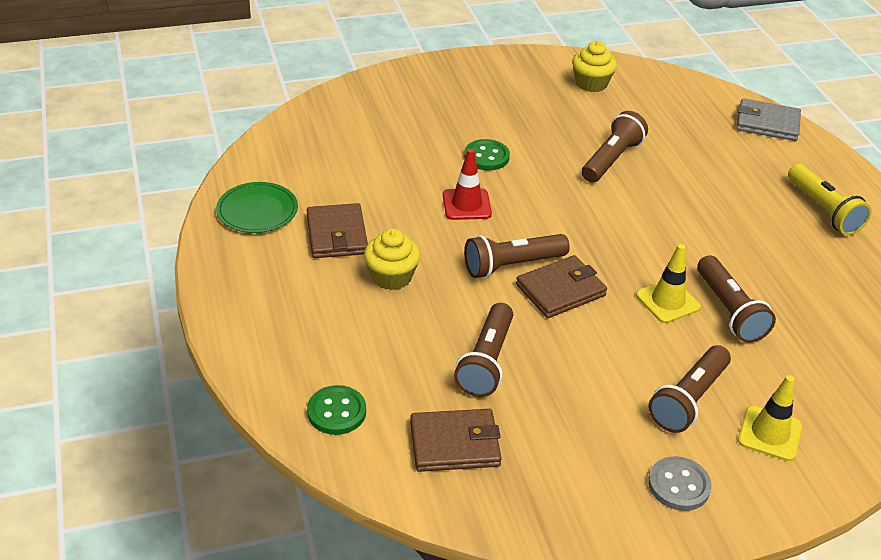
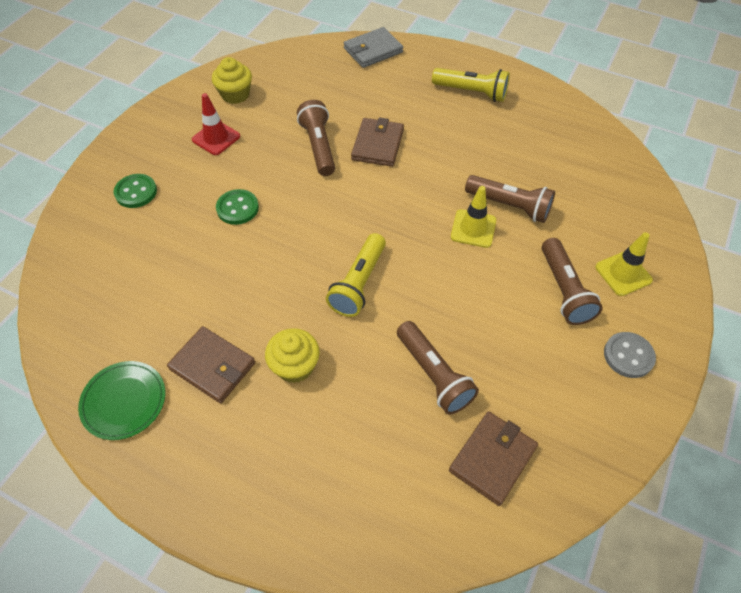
camera: 45 degrees left, 15 degrees up
(336, 412) = (396, 516): green button -> green button (136, 192)
(466, 204) = (272, 259): red traffic cone -> red traffic cone (216, 138)
(512, 265) = (359, 283): brown flashlight -> yellow flashlight
(560, 290) = (409, 276): brown wallet -> brown wallet (377, 145)

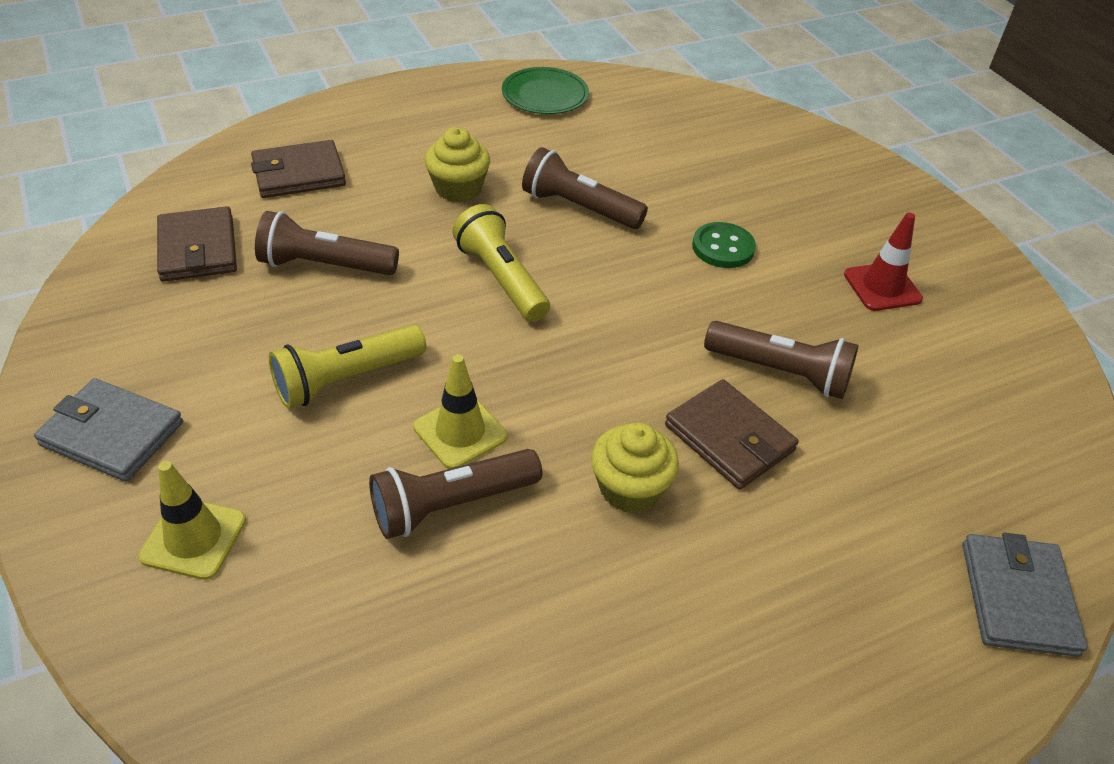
camera: 125 degrees right, 10 degrees down
(136, 192) = (824, 190): green button -> none
(212, 366) = (521, 146): brown wallet -> brown wallet (299, 174)
(235, 94) = (979, 348): yellow cupcake -> yellow cupcake (630, 488)
(471, 92) = (767, 671): yellow flashlight -> yellow flashlight (347, 379)
(564, 290) = (262, 449): brown flashlight -> brown flashlight (579, 208)
(628, 356) = (112, 434): grey button -> grey wallet

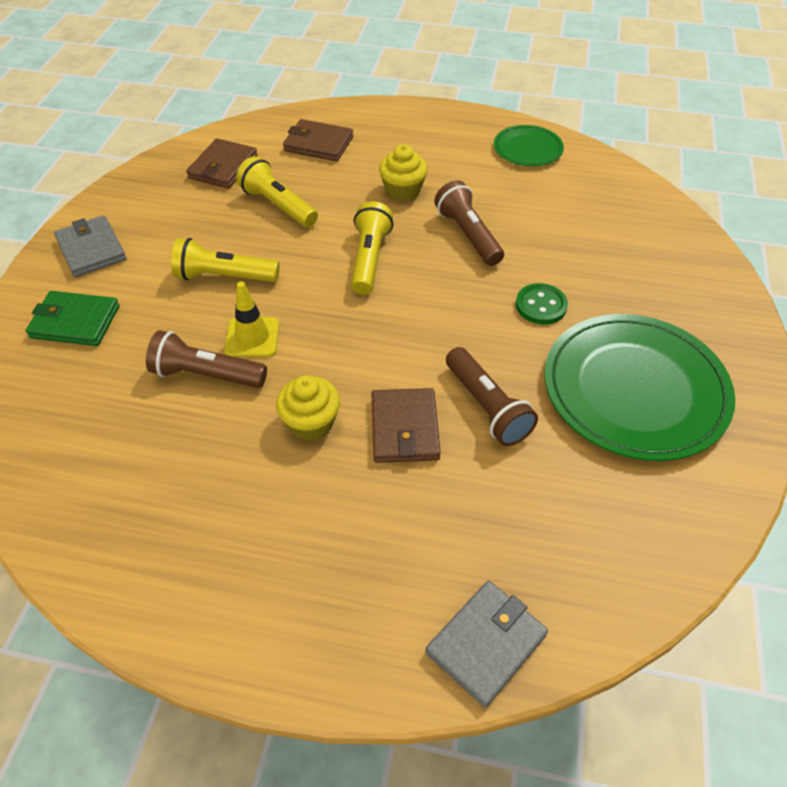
camera: 40 degrees right, 5 degrees up
(193, 538) = (75, 322): yellow traffic cone -> green wallet
(325, 265) = (278, 206): brown flashlight -> yellow flashlight
(882, 287) = (635, 389): red traffic cone -> green plate

